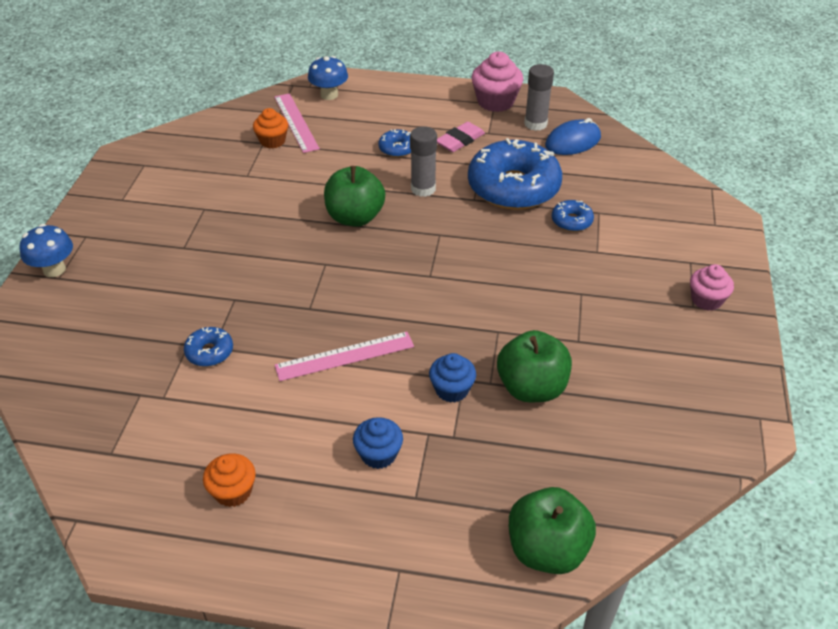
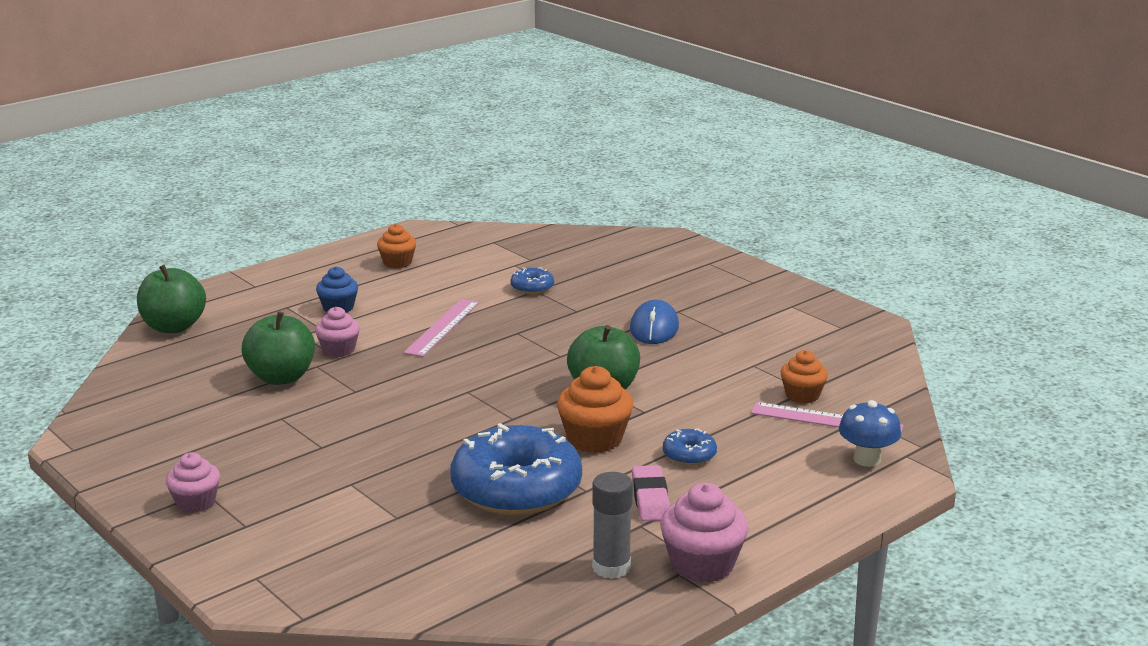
camera: 130 degrees right, 20 degrees down
(54, 269) = (721, 263): blue mushroom -> none
(423, 189) = (594, 439): grey glue stick -> orange cupcake
(452, 389) = (339, 350): blue cupcake -> pink cupcake
(571, 221) = (412, 493): blue donut -> none
(572, 141) = (536, 573): blue mouse -> blue mouse (654, 328)

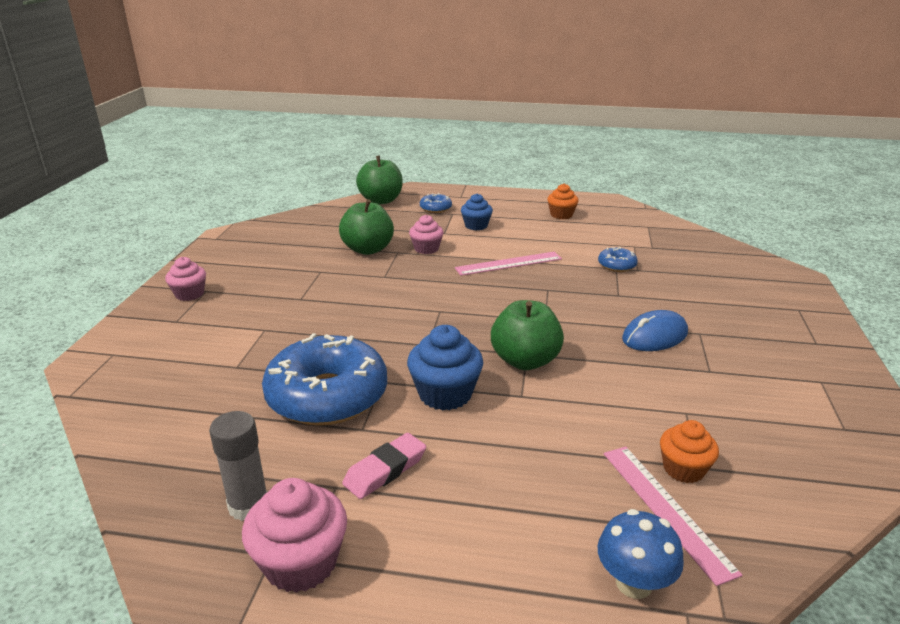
camera: 50 degrees right, 5 degrees up
(594, 439) = (445, 394): orange cupcake -> blue cupcake
(689, 455) = (484, 455): blue donut -> blue donut (435, 208)

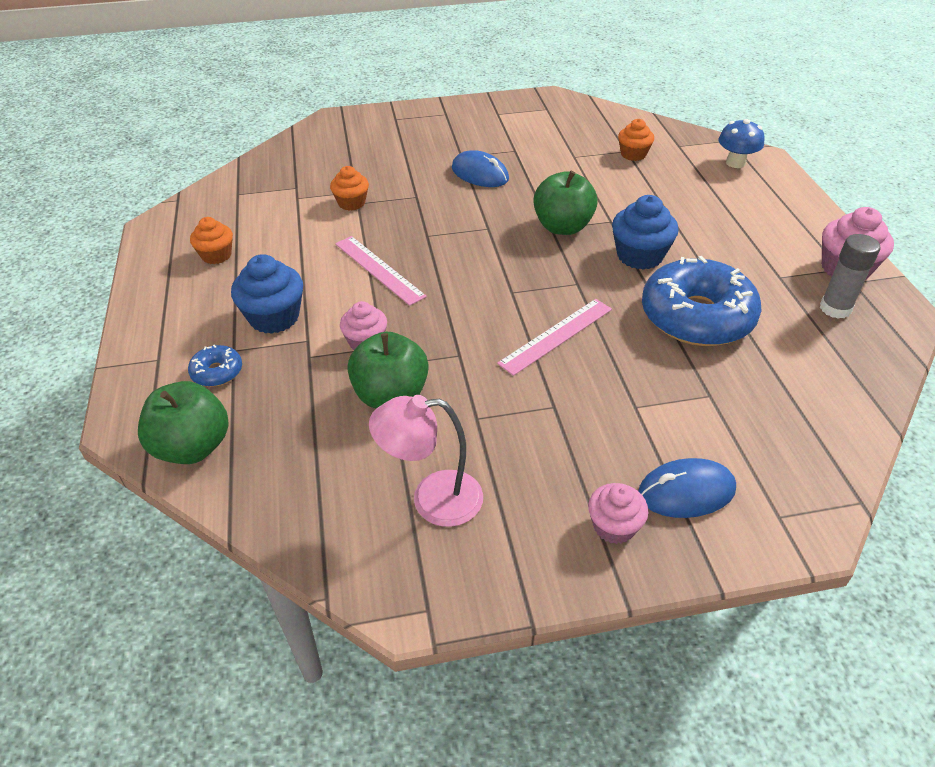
camera: 110 degrees left, 15 degrees up
(177, 325) = (686, 492): none -> blue mouse
(276, 249) = (432, 499): none -> pink lamp
(385, 470) = (744, 260): pink eraser -> none
(476, 226) = (274, 317): blue cupcake -> blue cupcake, size x1.54
(616, 265) = (351, 203): blue donut -> orange cupcake
(665, 509) = (673, 158): pink ruler -> pink ruler (556, 336)

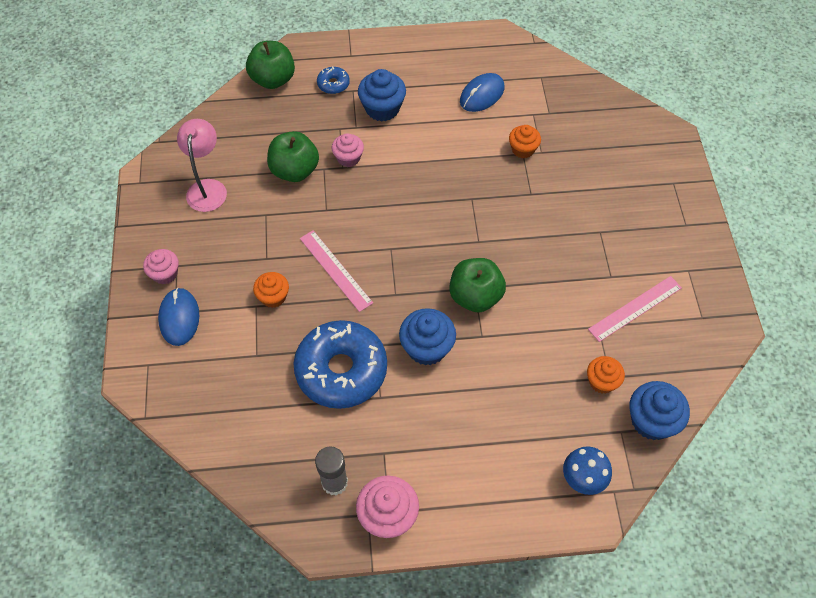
camera: 95 degrees right, 15 degrees up
(216, 255) = (457, 72): orange cupcake -> orange cupcake (273, 297)
(379, 269) = (429, 166): pink ruler -> pink ruler (635, 308)
(480, 174) = (567, 243): blue mouse -> blue mouse (482, 95)
(661, 132) = (651, 421): none -> blue cupcake

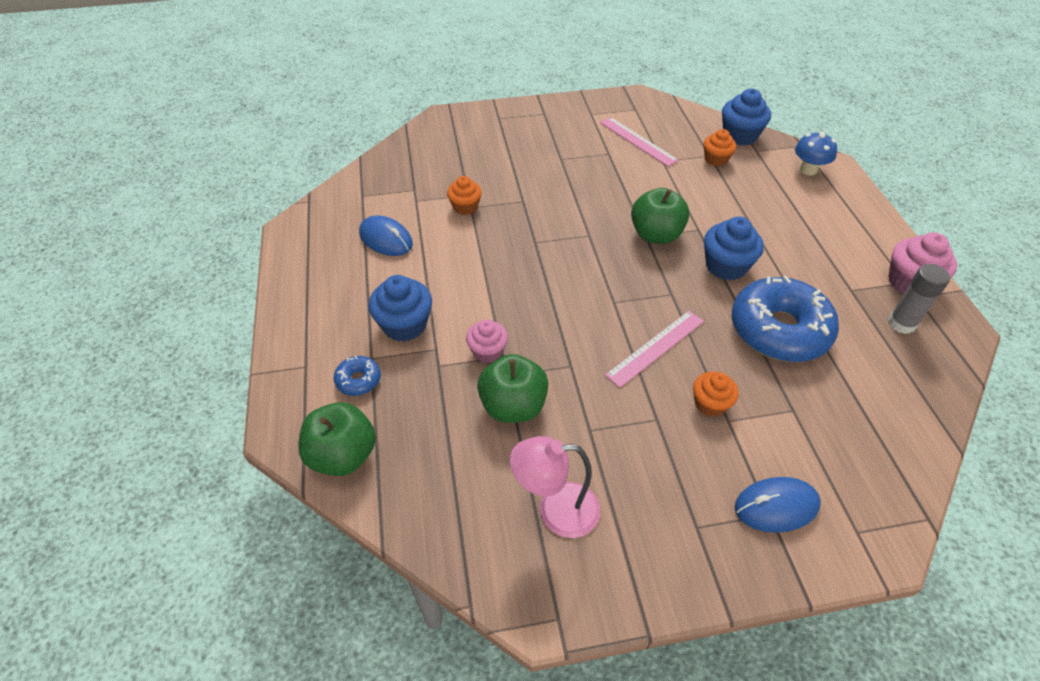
camera: 95 degrees left, 10 degrees down
(165, 274) = (715, 540): pink cupcake -> none

